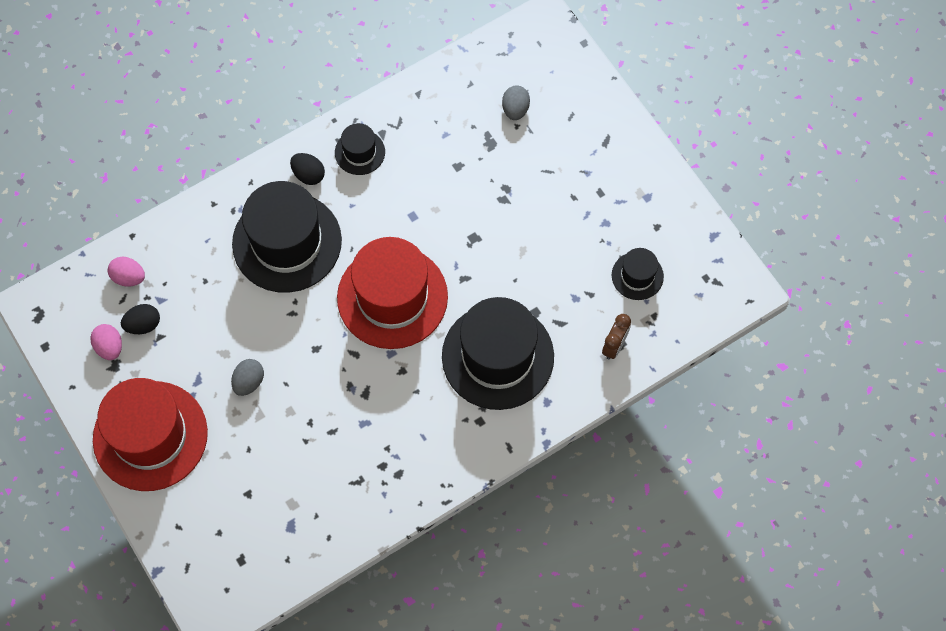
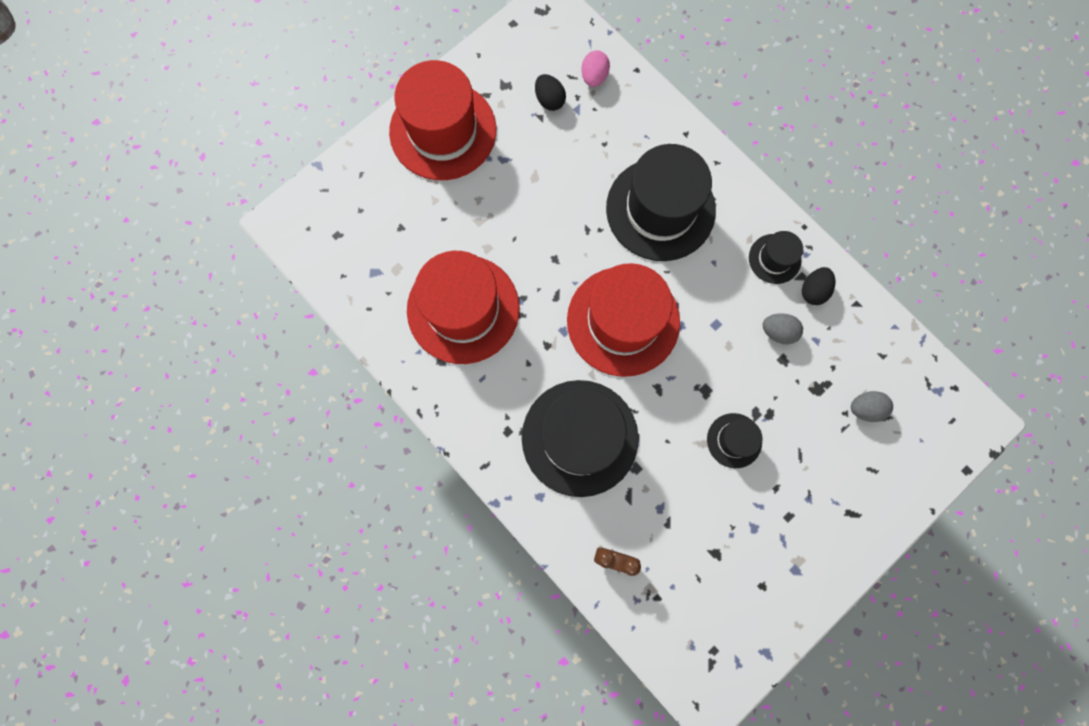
camera: 80 degrees right, 10 degrees up
(109, 347) = (522, 77): pink egg -> none
(249, 382) = (510, 205): grey egg -> grey egg (778, 332)
(308, 175) = (737, 214): black egg -> black egg (813, 290)
(349, 444) = (463, 309): none -> red hat
(637, 276) = (699, 572): black hat -> black hat (734, 440)

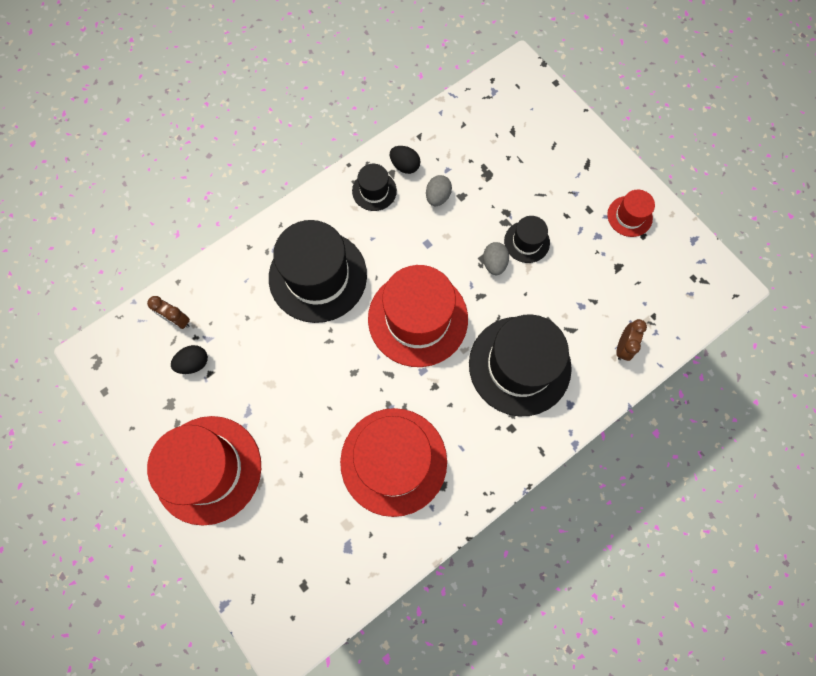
camera: 85 degrees left, 5 degrees down
(594, 77) = (177, 320): pink egg -> brown clock
(787, 569) = (629, 216): none -> red hat
(865, 408) = (505, 143): grey egg -> grey egg (494, 263)

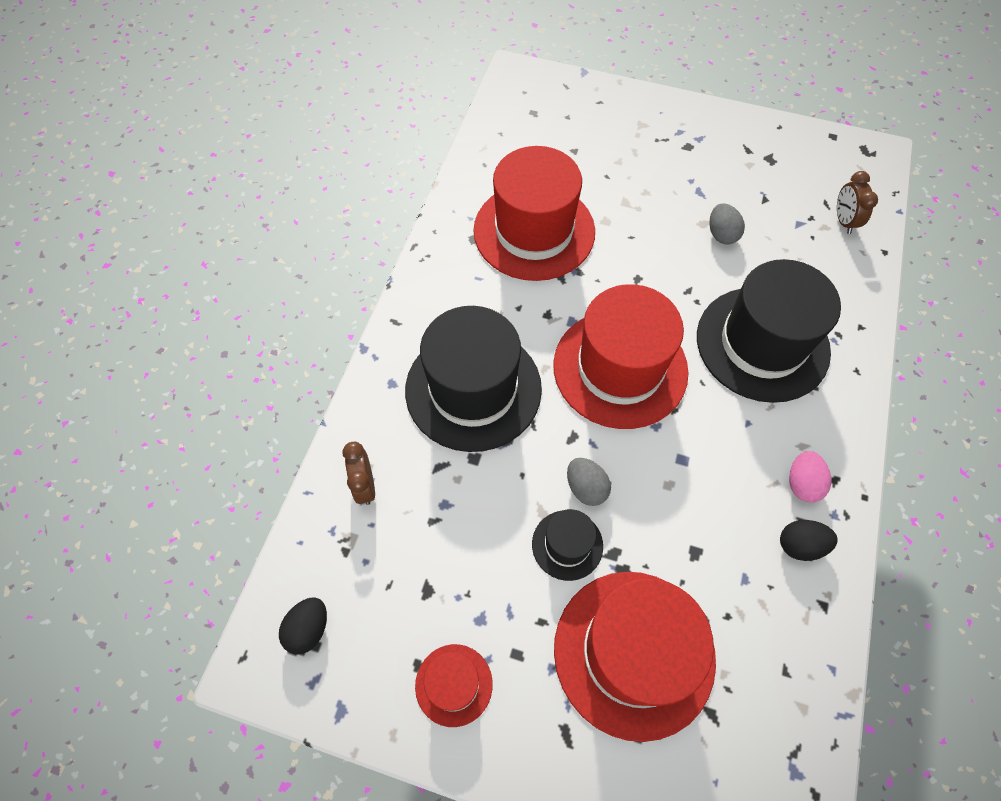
camera: 145 degrees right, 10 degrees down
(177, 320) = (843, 221): brown clock -> brown clock turned 90 degrees counterclockwise
(194, 363) = (787, 198): black egg -> black egg (308, 629)
(208, 469) = (687, 136): red hat -> red hat (634, 652)
(374, 191) = (802, 483): black hat -> pink egg
(437, 197) = (723, 530): grey egg -> grey egg (721, 234)

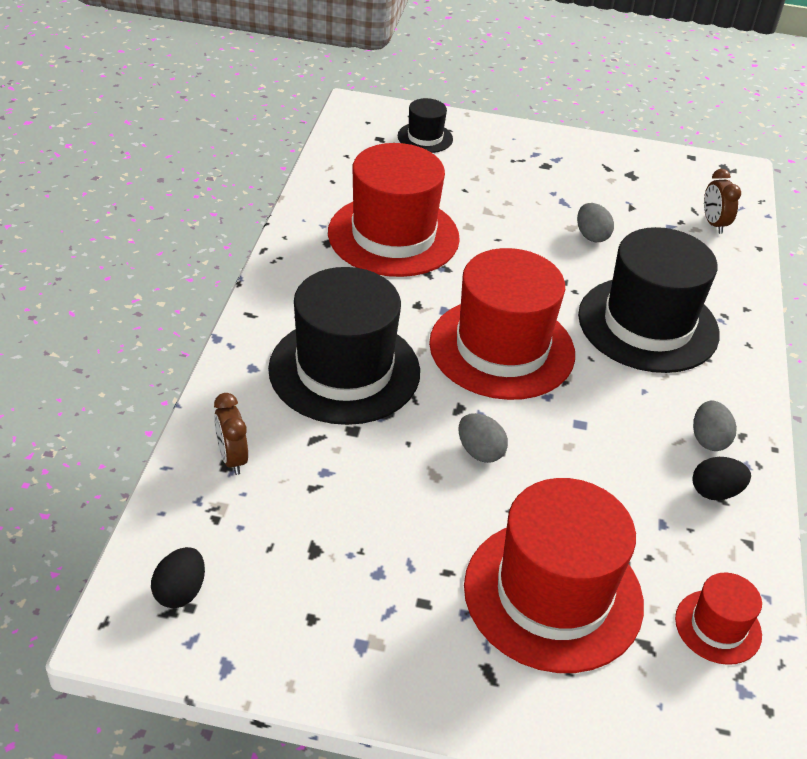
camera: 10 degrees left, 20 degrees down
(454, 684) = (355, 634): red hat -> red hat (718, 627)
(567, 545) = (466, 502): black hat -> black hat (425, 137)
(802, 483) = (708, 439): pink egg -> grey egg

